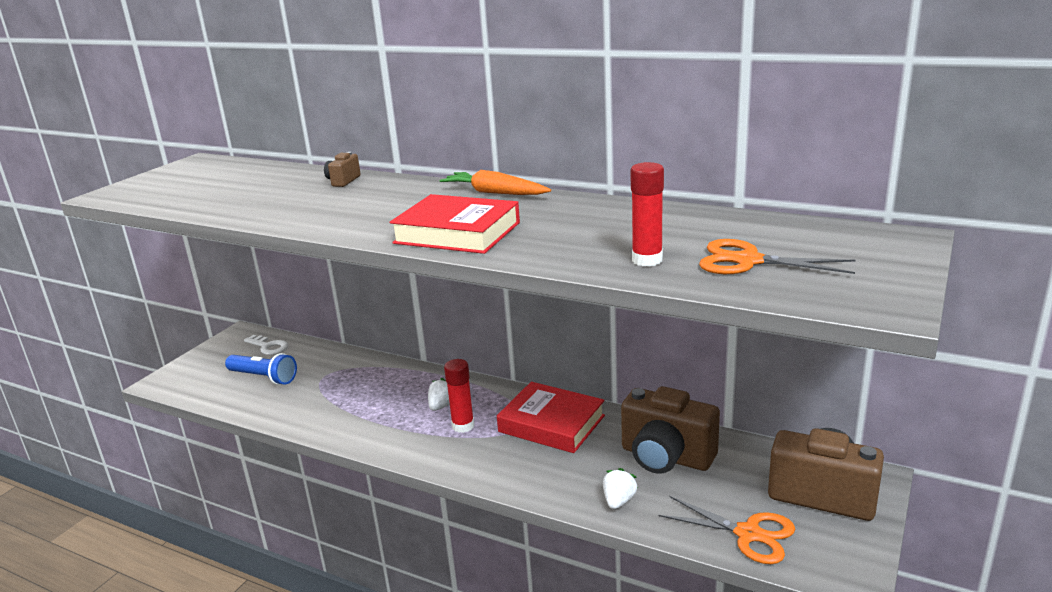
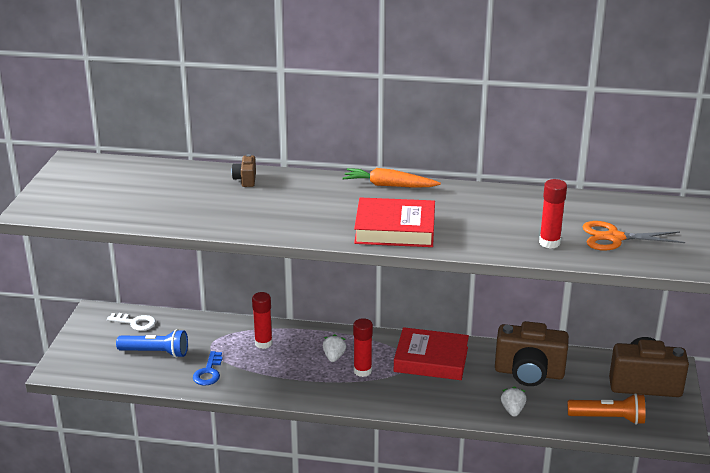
camera: 20 degrees left, 5 degrees up
(298, 404) = (208, 372): none -> blue key
(377, 382) = (263, 343): none -> red glue stick
(748, 534) = (608, 418): orange scissors -> orange flashlight

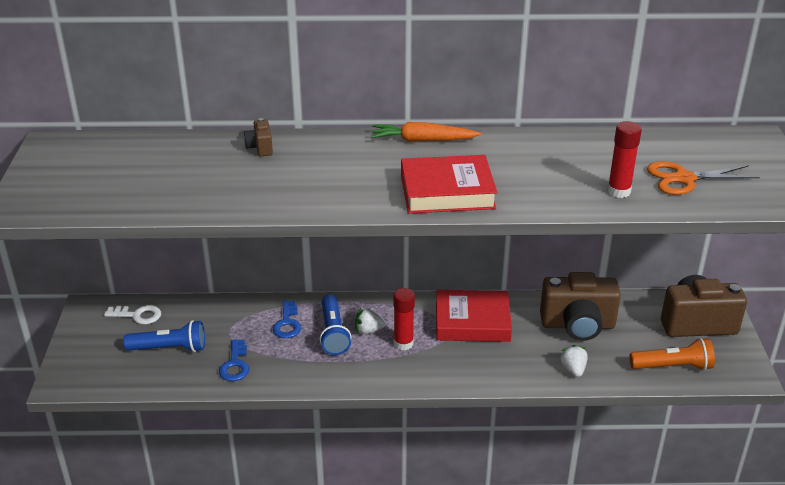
camera: 10 degrees left, 5 degrees up
(263, 343) = (287, 323): red glue stick -> blue key
(302, 356) = (333, 333): none -> blue flashlight
(334, 357) = (368, 330): white strawberry -> white strawberry turned 90 degrees counterclockwise

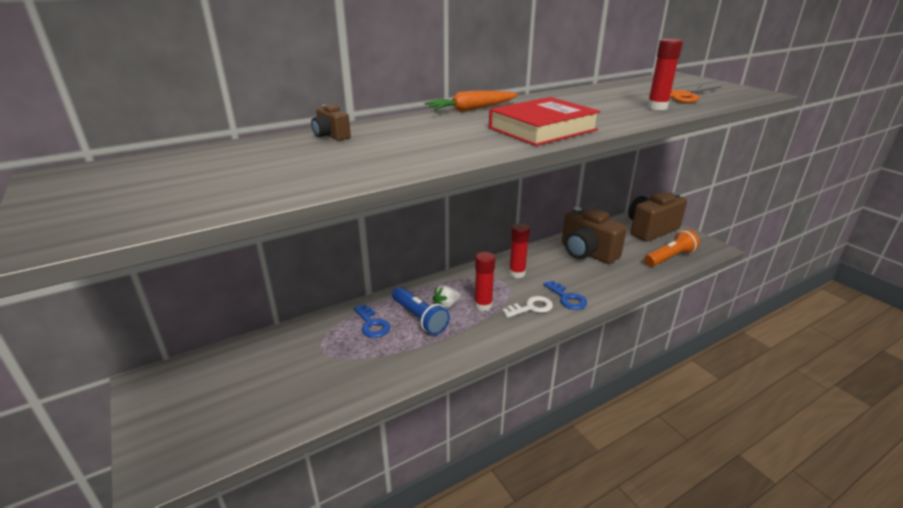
camera: 30 degrees left, 5 degrees down
(138, 315) = (210, 369): white key -> white key (531, 307)
(169, 348) = (269, 388): blue flashlight -> none
(235, 365) = (351, 377): blue key -> blue key (567, 298)
(472, 321) = (517, 273): red book -> red glue stick
(573, 369) = (616, 280): white strawberry -> none
(578, 325) = (587, 253): brown camera -> brown camera turned 75 degrees clockwise

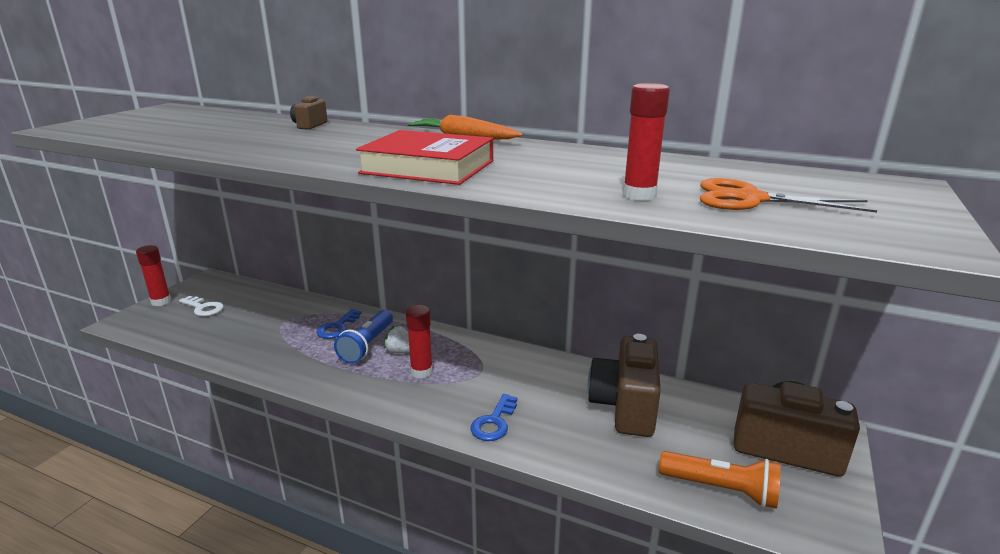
camera: 55 degrees right, 5 degrees down
(517, 273) = (509, 371): red glue stick -> red glue stick (161, 301)
(531, 307) = (447, 403): white key -> white key (203, 308)

